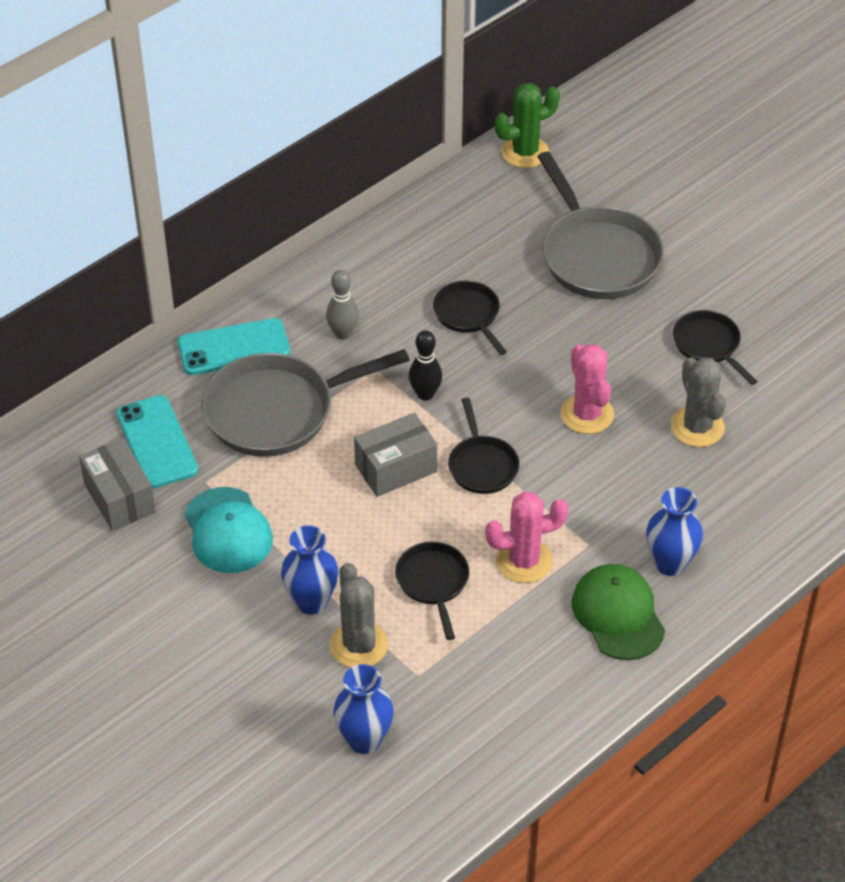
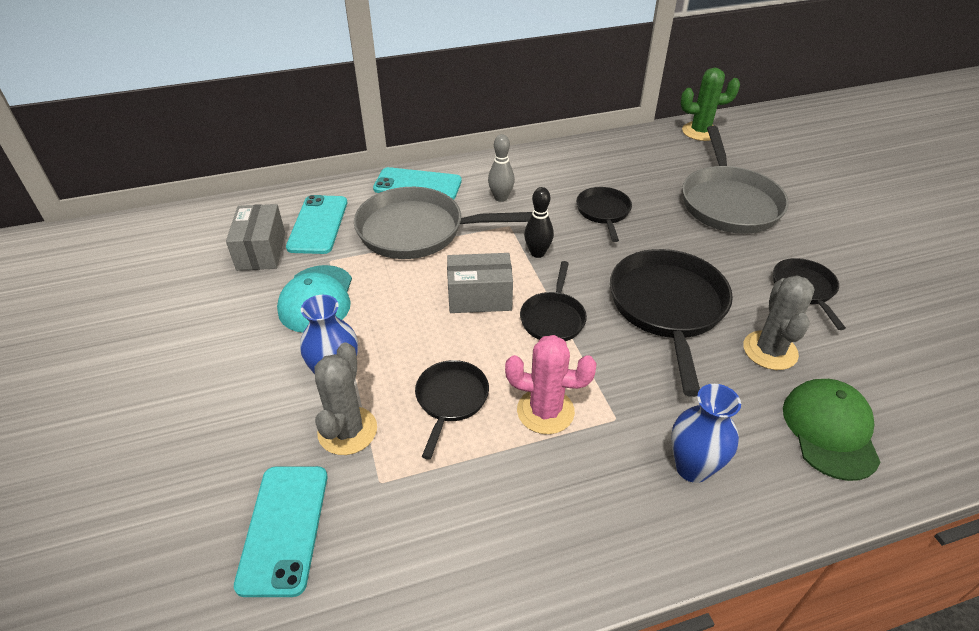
camera: 25 degrees right, 5 degrees down
(364, 740) = (284, 528): blue vase -> turquoise phone
(587, 414) = (667, 308): pink cactus -> black pan
(618, 614) = (613, 500): green cap -> green cap (830, 430)

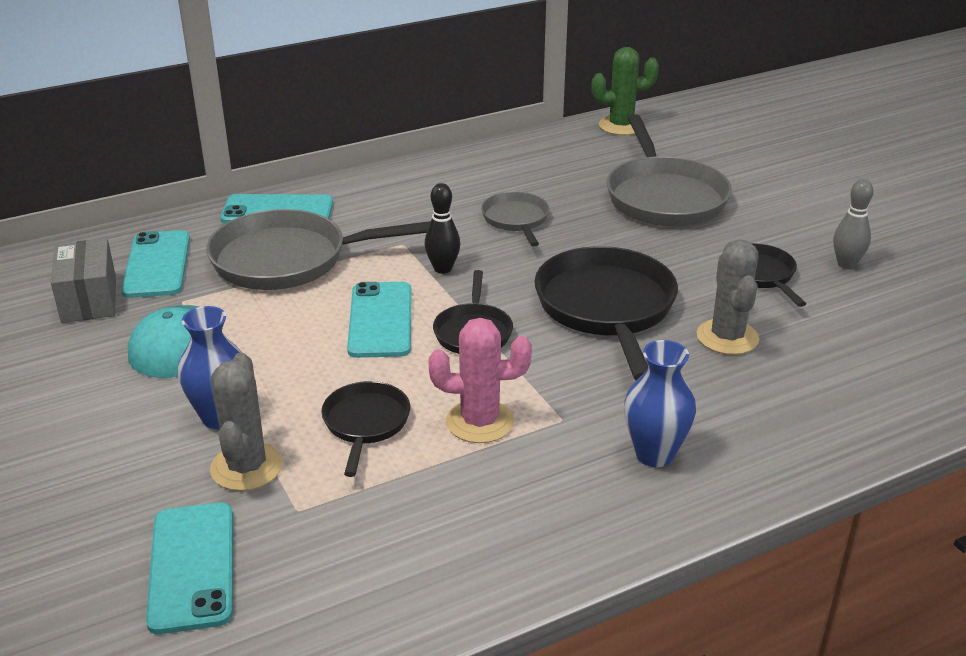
camera: 10 degrees left, 10 degrees down
(479, 297) = (380, 320): grey box -> turquoise phone
(501, 198) = (386, 216): grey bowling pin -> grey bowling pin (846, 264)
(603, 212) = (516, 220): black pan -> grey pan
(830, 430) = (800, 403): green cap -> none

